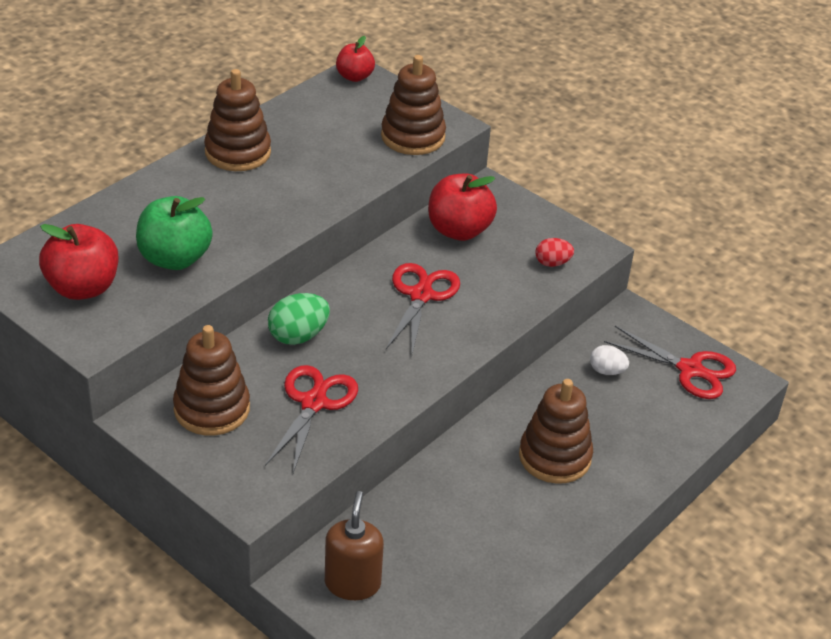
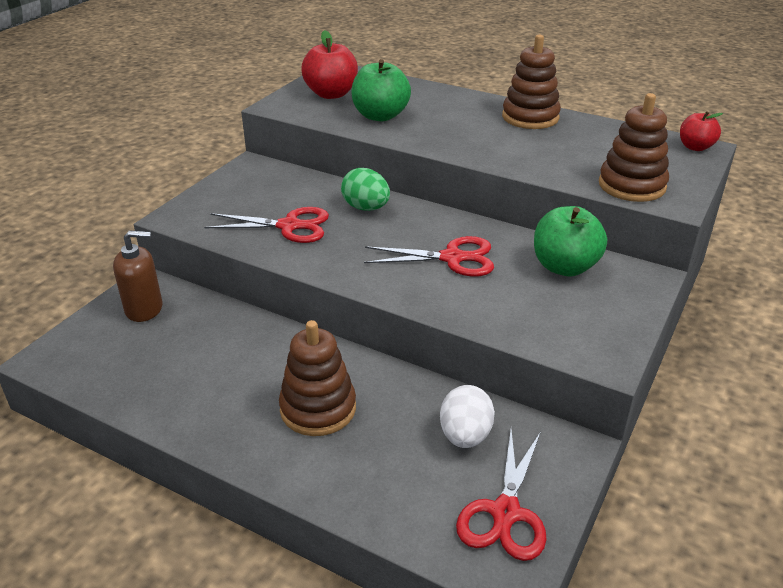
camera: 80 degrees right, 5 degrees down
(212, 409) = (269, 187): brown stacking toy -> none
(459, 230) = (564, 267): red apple -> green apple
(552, 263) = (557, 332): red egg -> none
(607, 371) = (465, 435): white egg -> white egg, size x1.57

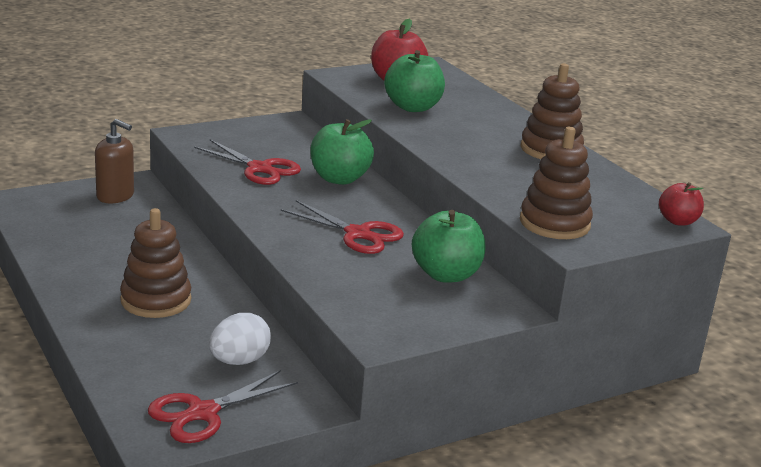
camera: 30 degrees right, 10 degrees down
(366, 208) = (339, 179): green egg -> green apple

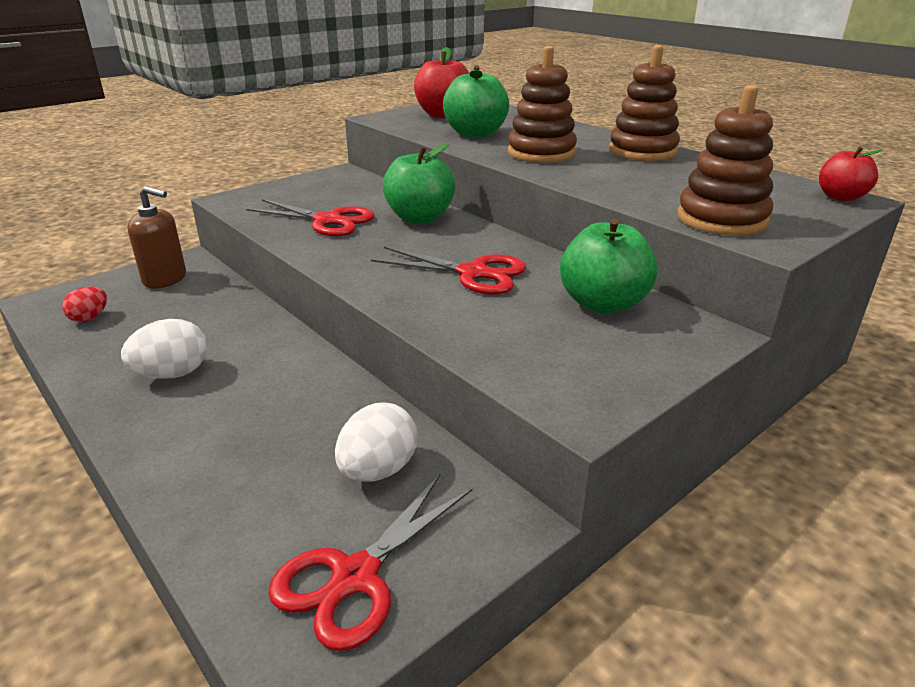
camera: 10 degrees left, 5 degrees up
(52, 219) = (90, 318): none -> red egg
(110, 273) = (172, 374): none -> white egg
(156, 300) = (240, 401): brown stacking toy -> brown stacking toy (541, 153)

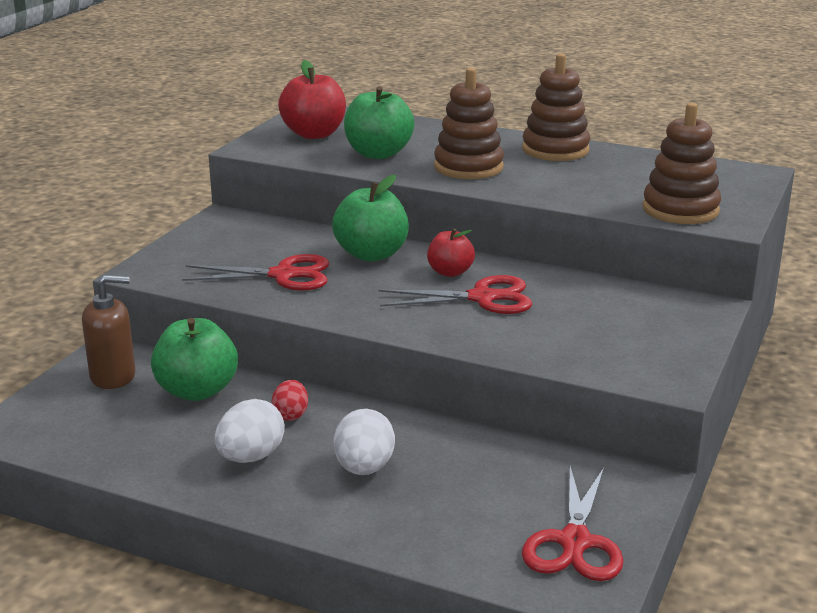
camera: 25 degrees left, 5 degrees down
(90, 318) = (87, 432): red egg -> red egg (291, 415)
(378, 470) = (518, 477): white egg -> white egg (364, 468)
(603, 304) = (612, 301): green apple -> green apple (197, 391)
(840, 197) = (748, 172): red apple -> red apple (450, 272)

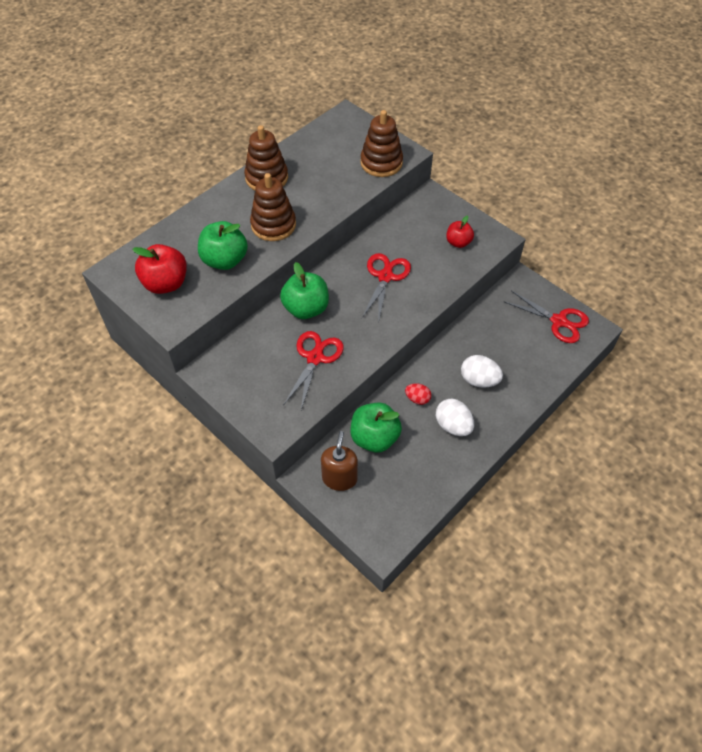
camera: 70 degrees left, 30 degrees up
(450, 272) = (347, 280): red apple -> red apple (458, 242)

